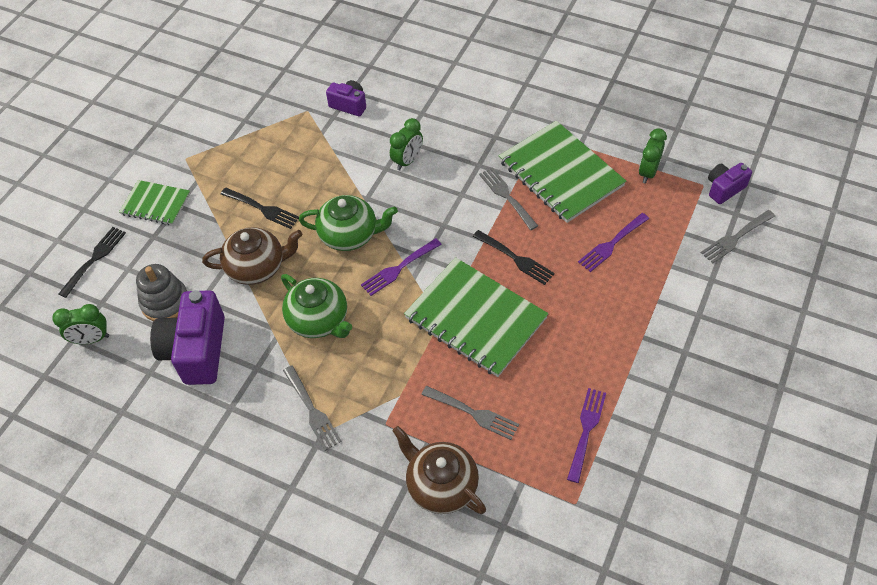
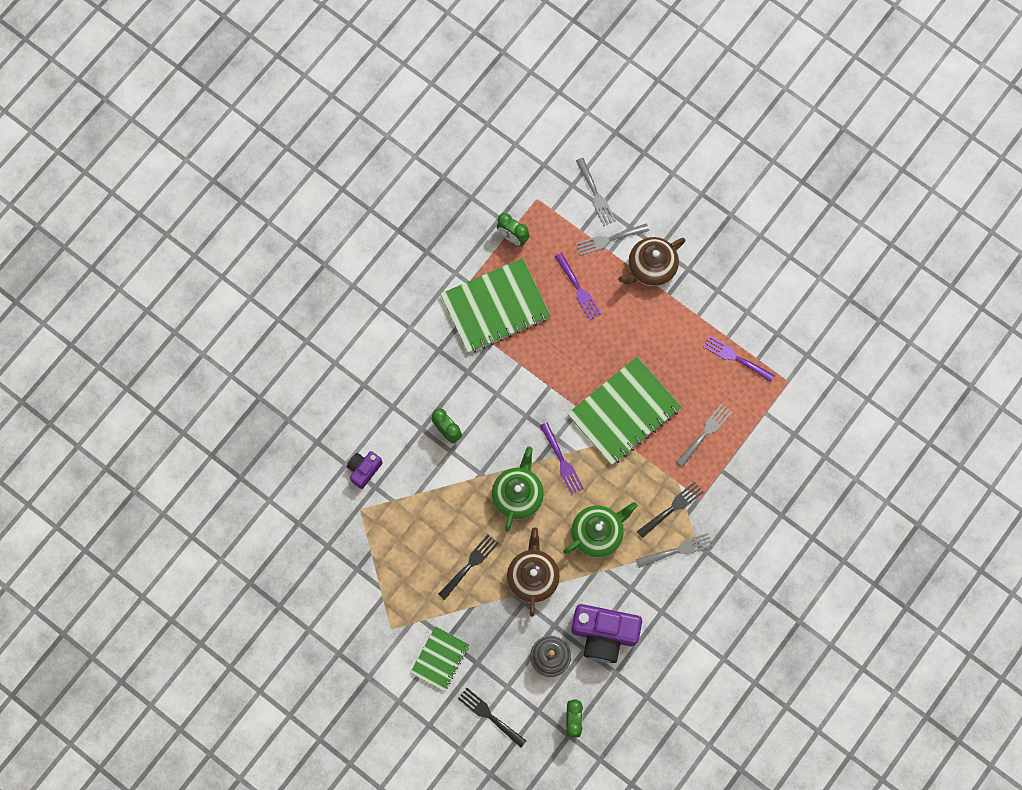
camera: 80 degrees left, 20 degrees up
(441, 485) = (756, 468): brown teapot -> brown teapot (651, 267)
(507, 196) = (509, 357): grey fork -> grey fork (609, 239)
(515, 258) = (574, 367): black fork -> black fork (672, 508)
(724, 189) = (545, 184): purple camera -> none

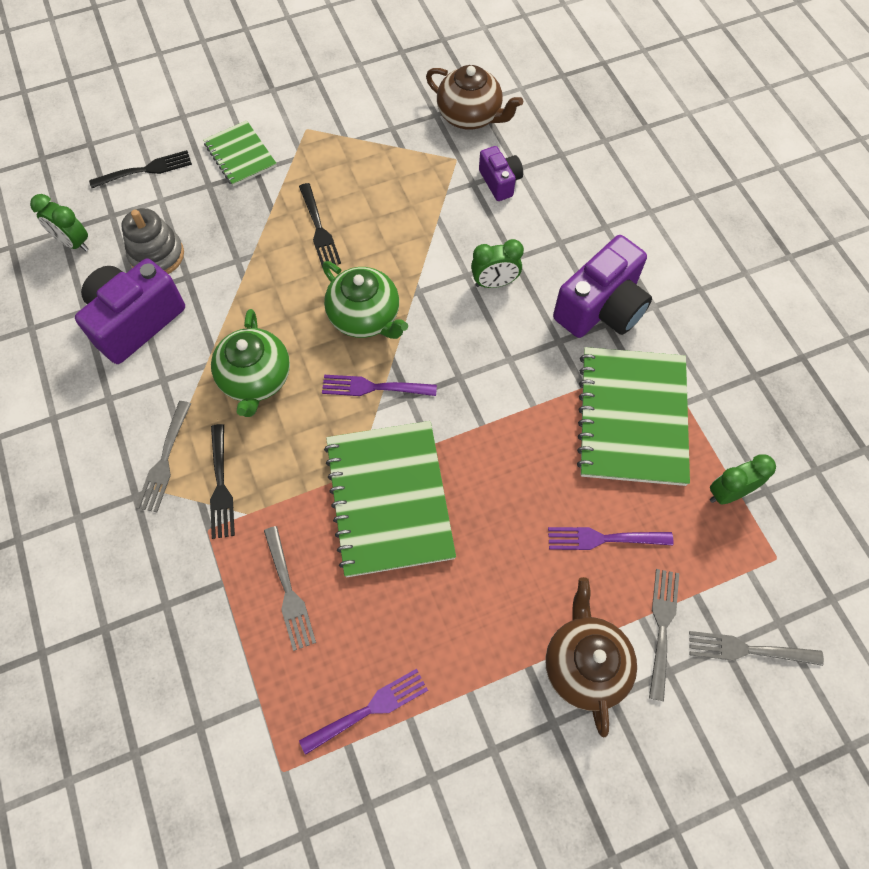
camera: 120 degrees right, 10 degrees down
(429, 358) = (601, 308): none -> purple camera
(533, 576) = (258, 283): brown teapot -> brown teapot (470, 116)

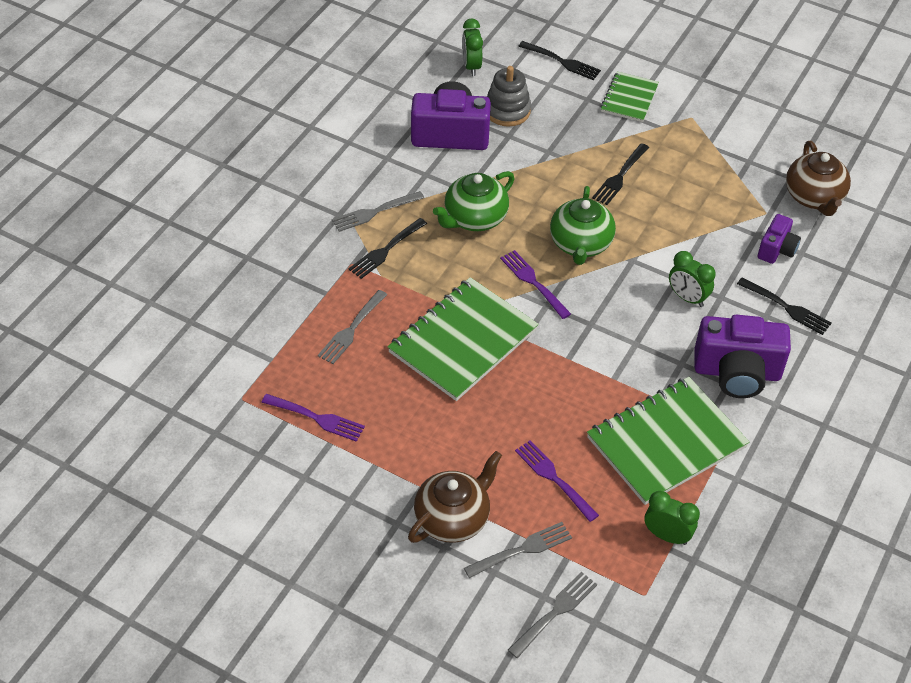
camera: 50 degrees right, 15 degrees down
(564, 222) = (787, 307): none -> black fork
(748, 650) = (555, 612): grey fork -> grey fork turned 75 degrees clockwise

